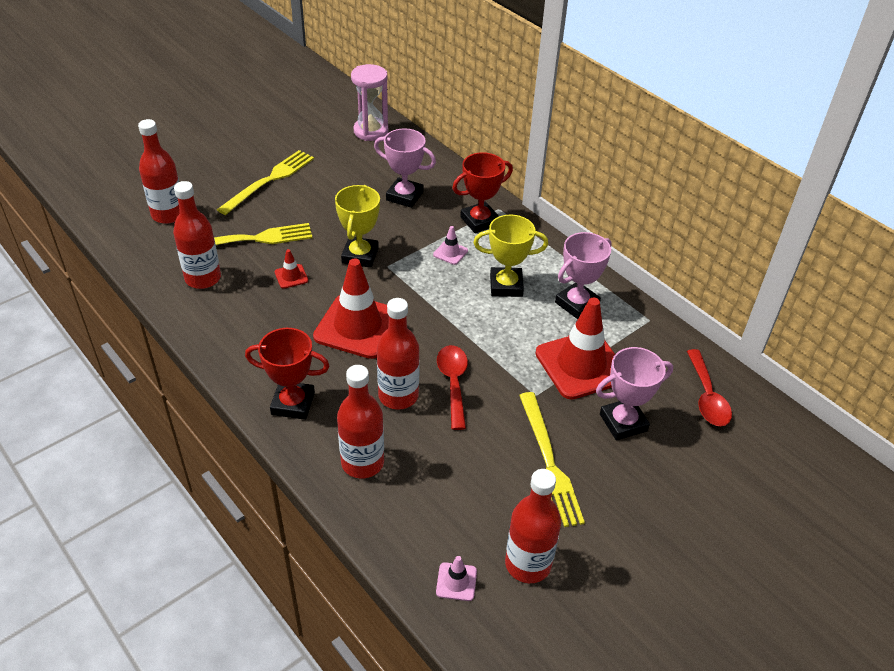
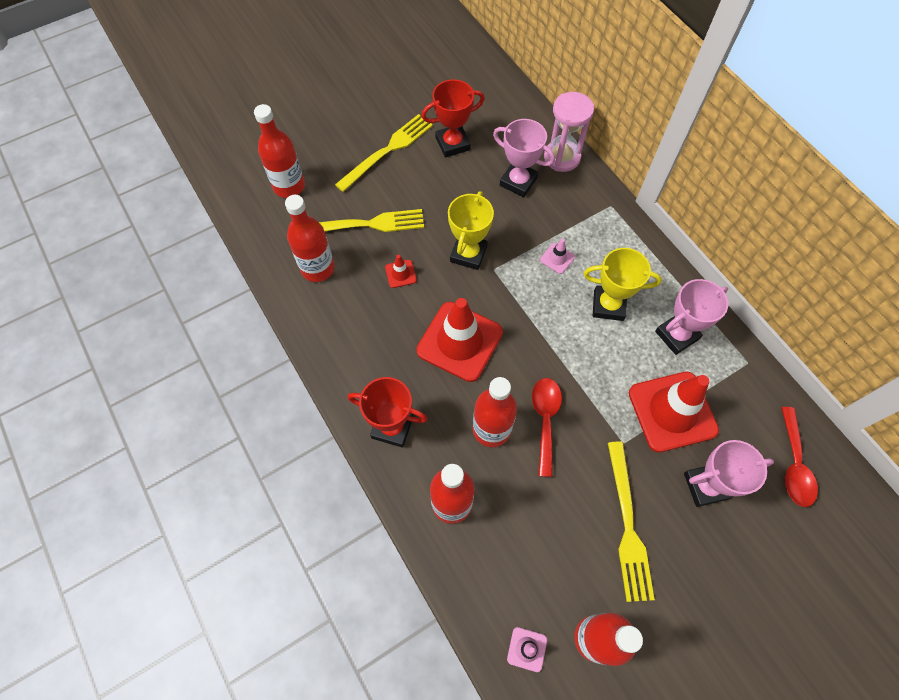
camera: 10 degrees right, 20 degrees up
(371, 131) = (491, 94): pink hourglass -> pink hourglass (562, 157)
(479, 221) = (590, 220): red trophy -> red trophy (452, 144)

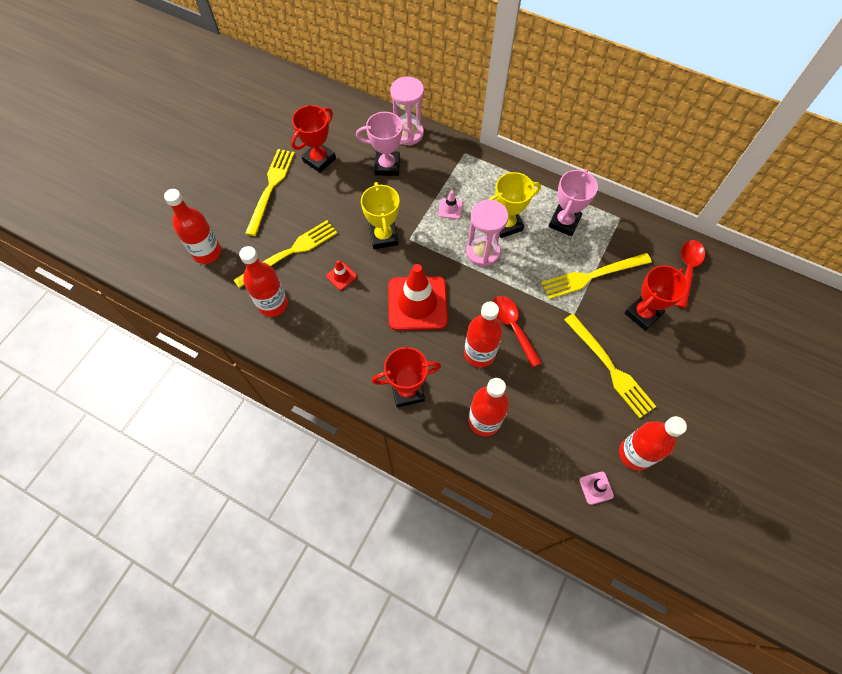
camera: 30 degrees left, 0 degrees up
(563, 322) = (483, 252): none -> pink hourglass
(672, 411) = (592, 276): red traffic cone -> yellow fork
(705, 486) = (643, 314): pink trophy -> red trophy
(794, 464) = (687, 270): red spoon -> red spoon turned 135 degrees counterclockwise

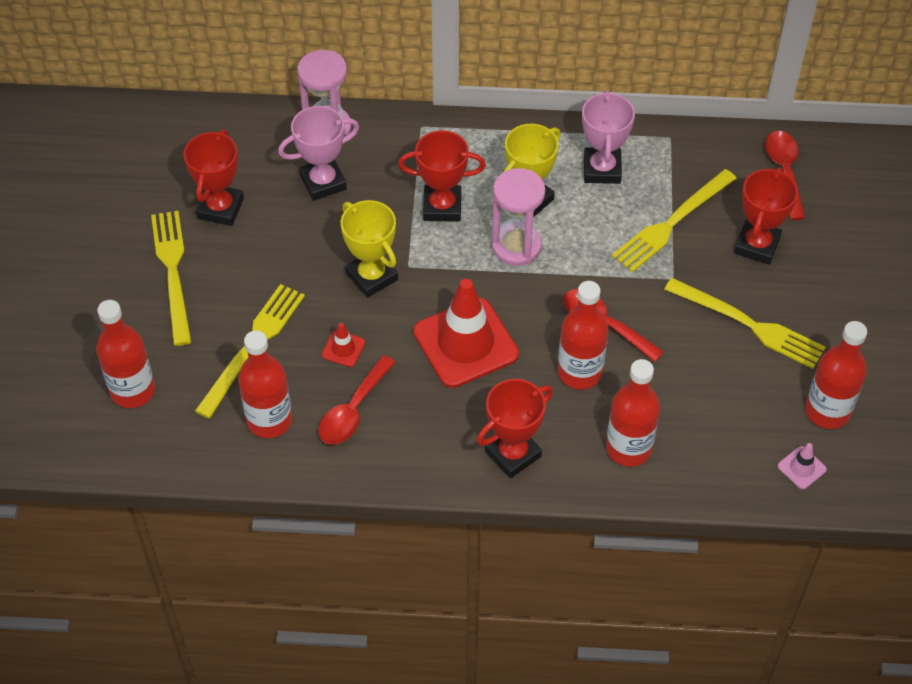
camera: 25 degrees left, 10 degrees down
(325, 319) = (353, 410): none -> red spoon
(450, 208) = (442, 207): pink traffic cone -> red trophy

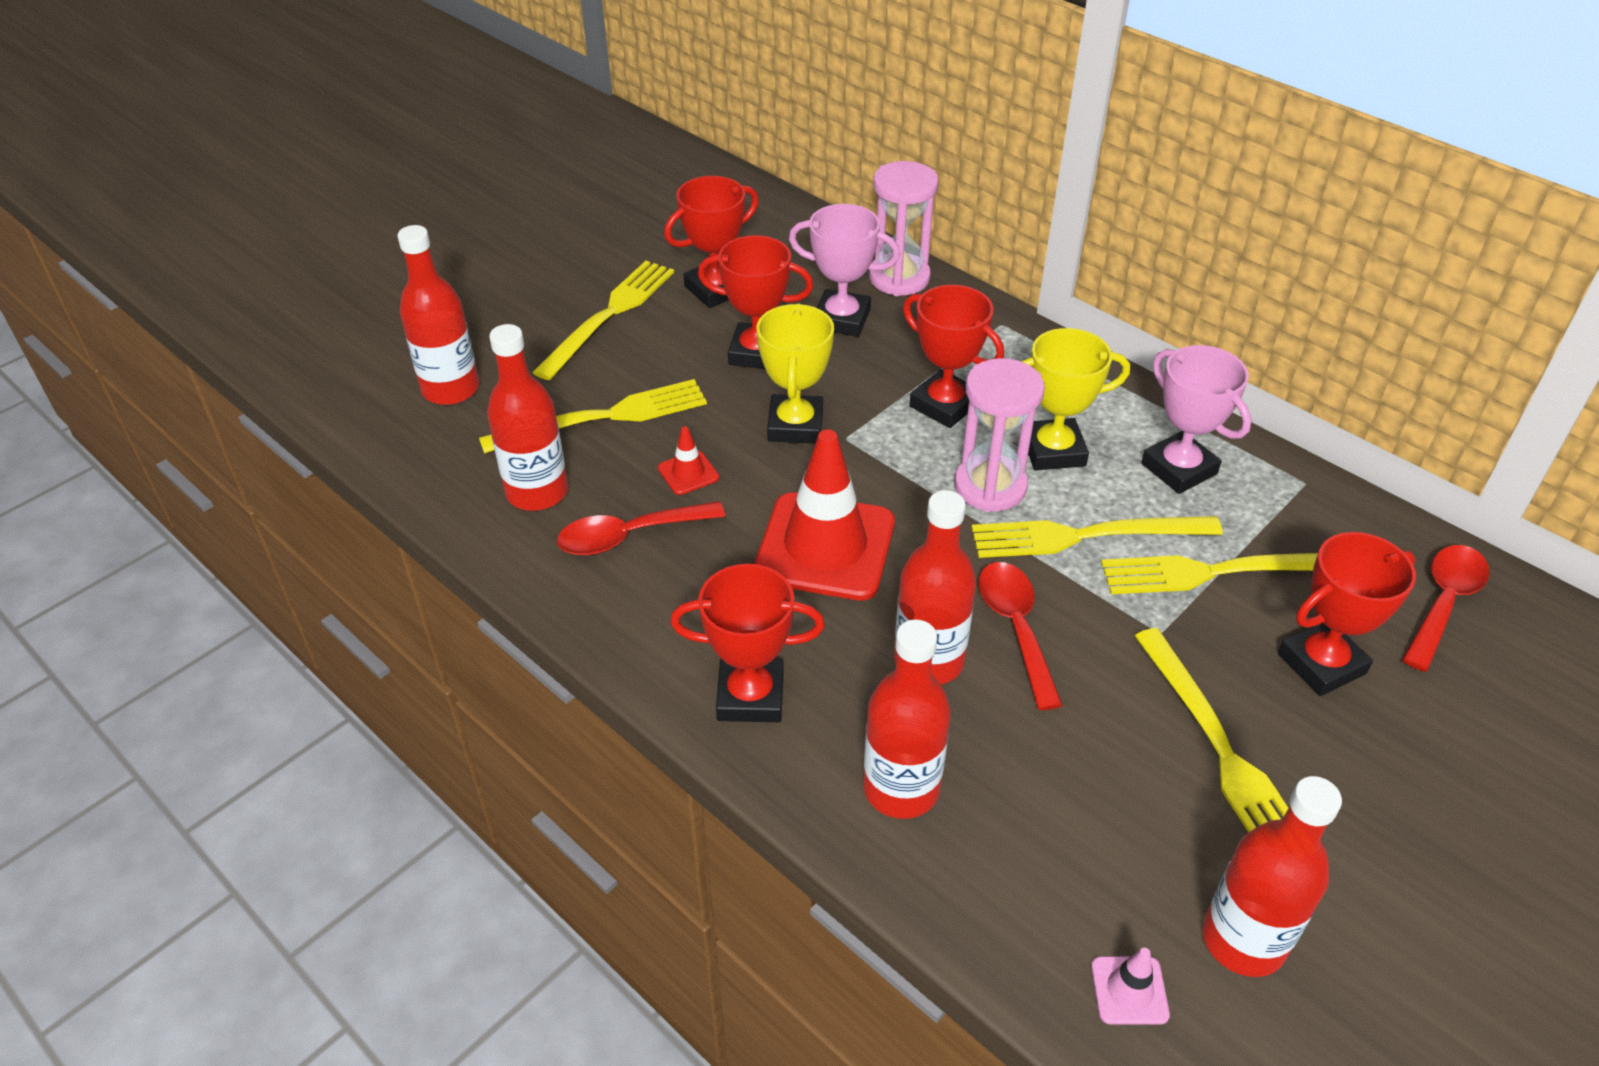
camera: 40 degrees right, 10 degrees down
(297, 240) = (757, 353): none -> red trophy
(591, 244) = (1086, 535): none -> yellow fork
(602, 169) = (1179, 469): pink trophy -> pink trophy turned 75 degrees counterclockwise

